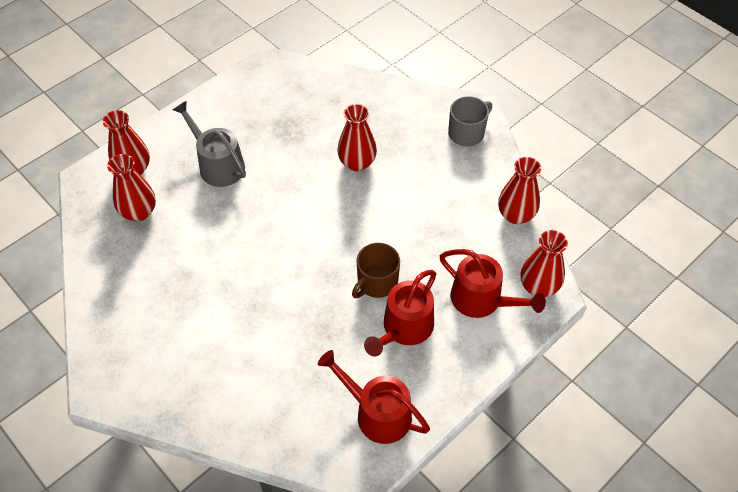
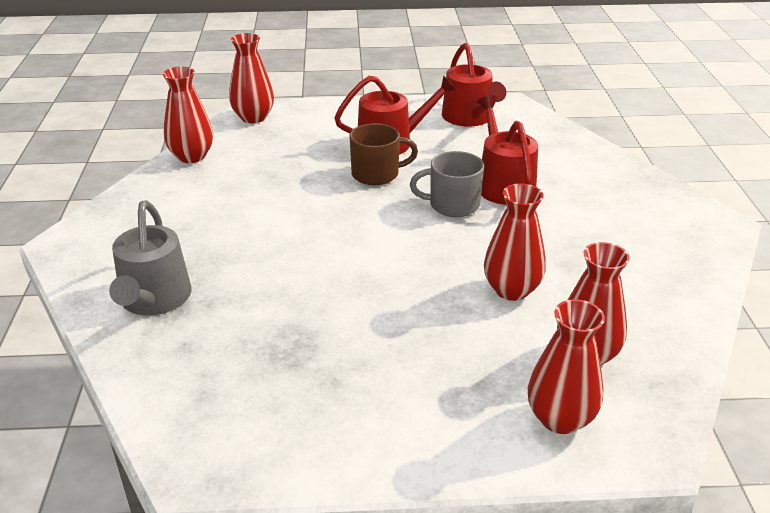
camera: 140 degrees left, 20 degrees down
(218, 165) = (430, 355): grey watering can -> grey watering can (154, 299)
(357, 163) = (263, 265): red vase -> red vase (511, 290)
(467, 133) = (113, 229): grey mug -> grey mug (452, 205)
(481, 299) = (307, 130): red watering can -> red watering can (503, 184)

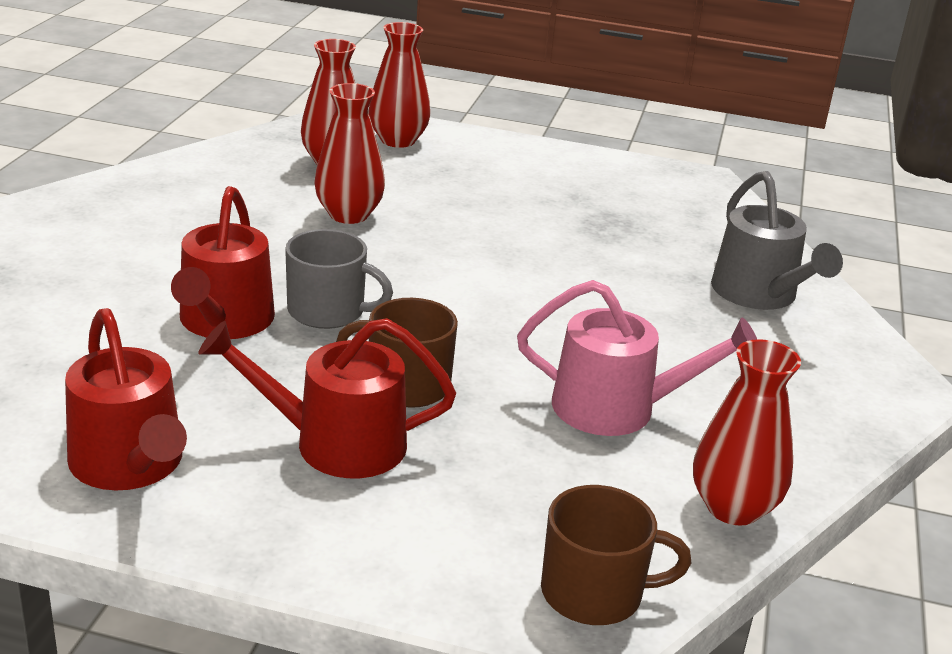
camera: 165 degrees left, 5 degrees down
(154, 299) = (759, 294): grey watering can -> grey watering can turned 150 degrees clockwise
(253, 117) = (595, 593): red vase -> brown mug
(256, 188) = (616, 408): none -> pink watering can
(469, 118) = (130, 464): red watering can -> red watering can turned 150 degrees clockwise

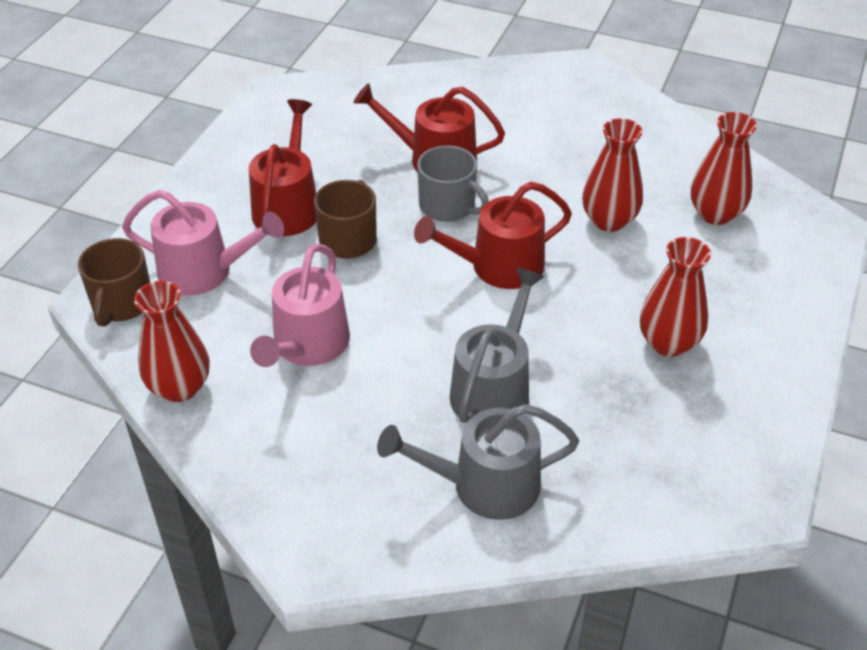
camera: 100 degrees right, 15 degrees up
(130, 464) = (281, 131): red watering can -> red watering can (498, 266)
(328, 311) = (448, 206): grey mug -> grey mug turned 75 degrees counterclockwise
(398, 140) = (781, 257): red vase -> red vase (668, 343)
(500, 513) = (204, 271): none -> pink watering can
(633, 287) = (493, 389): none -> grey watering can

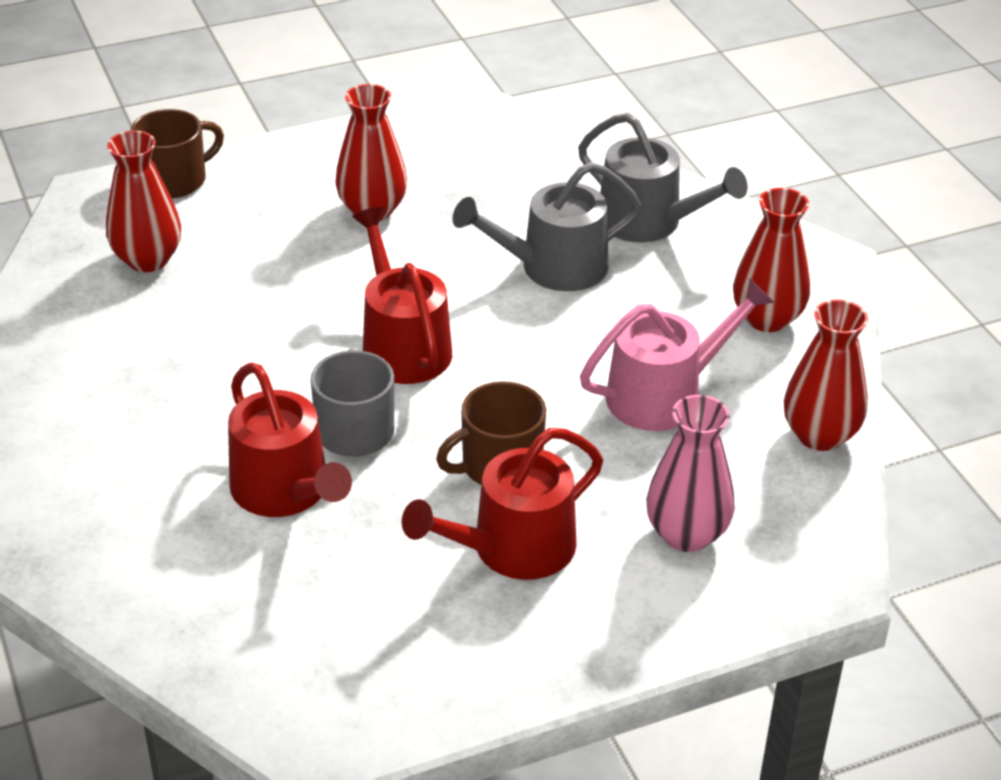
camera: 135 degrees left, 5 degrees down
(121, 303) = (807, 557): brown mug -> brown mug (175, 180)
(204, 271) = (686, 534): pink watering can -> pink vase
(498, 266) = (402, 345): red watering can -> red watering can turned 135 degrees counterclockwise
(609, 220) = (241, 315): red vase -> red vase (767, 318)

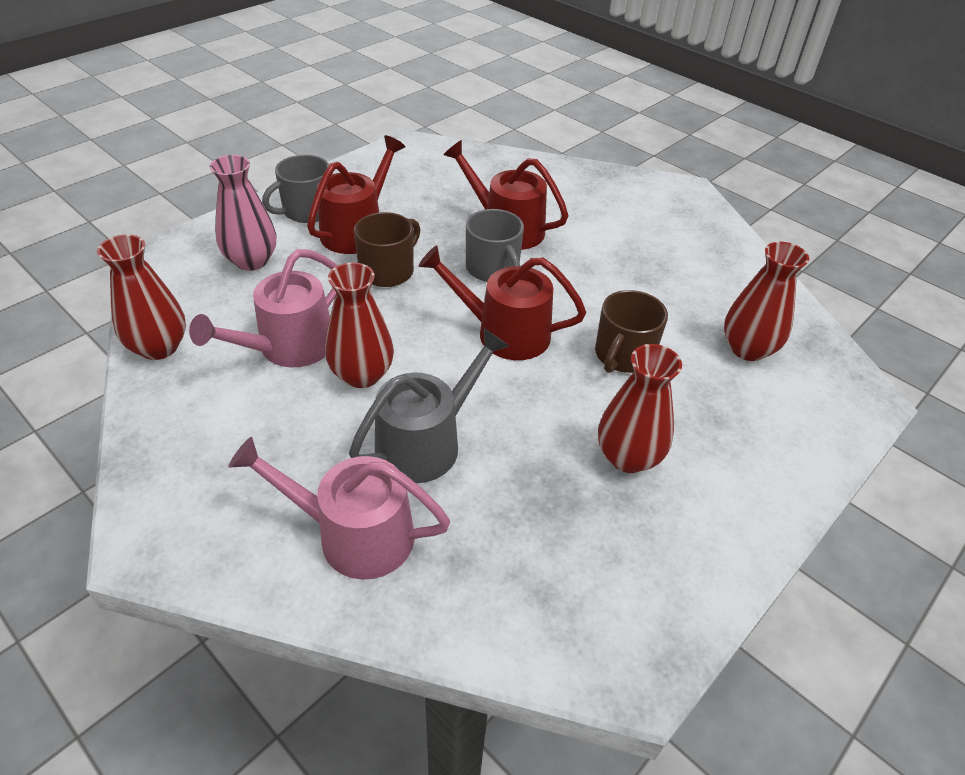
camera: 155 degrees right, 5 degrees up
(175, 180) = (821, 434): brown mug -> brown mug (623, 355)
(402, 345) = (504, 333): red watering can -> red watering can turned 150 degrees clockwise
(578, 612) = (306, 211): none -> grey mug
(648, 222) = (355, 534): grey watering can -> pink watering can
(767, 318) = (209, 445): red vase -> red vase (362, 375)

